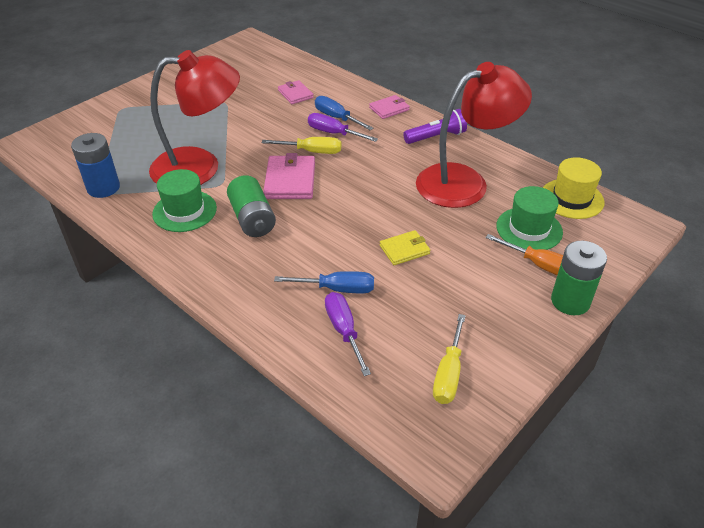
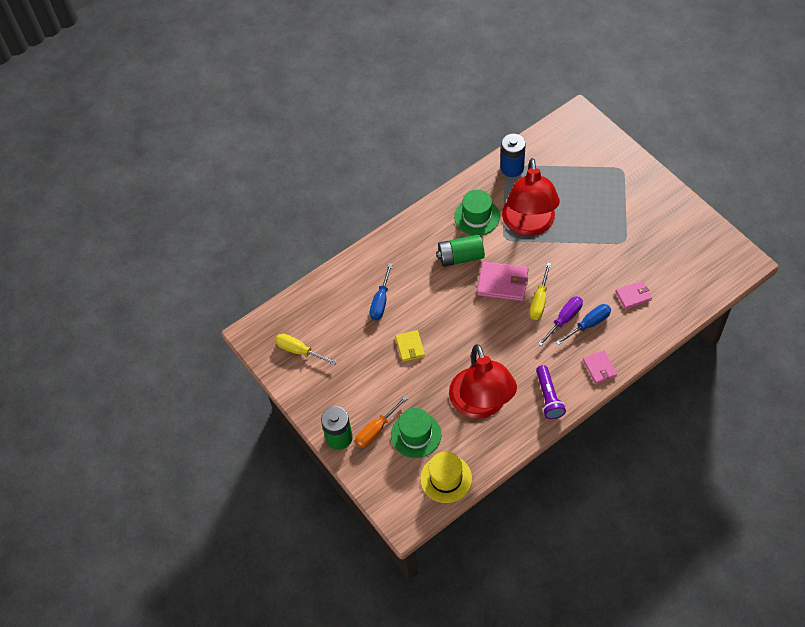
camera: 105 degrees right, 15 degrees up
(344, 331) = (344, 301): purple screwdriver -> none

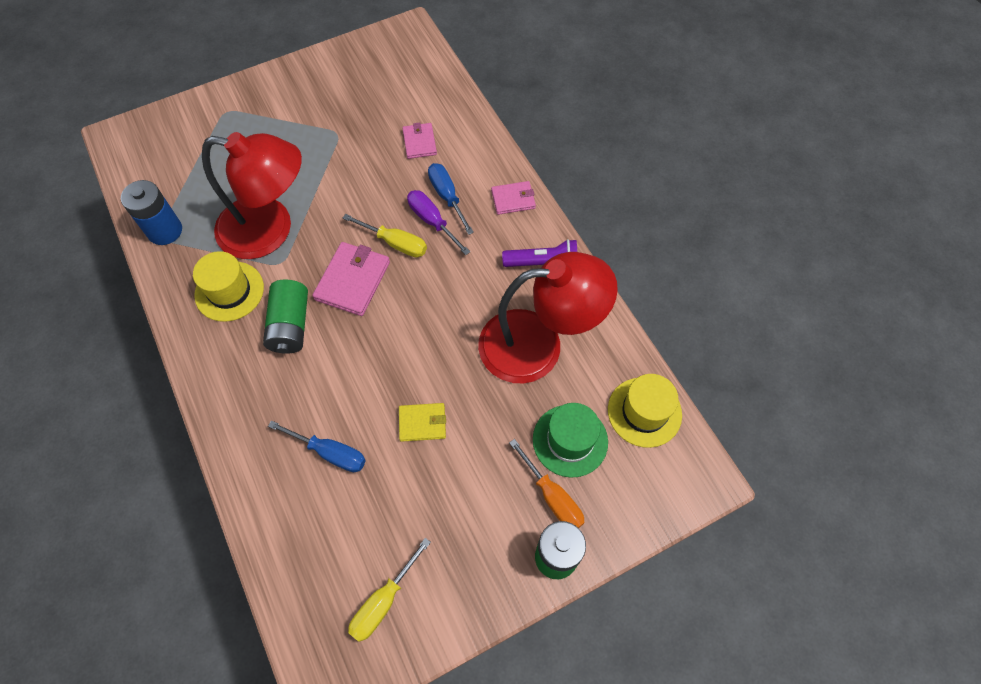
camera: 85 degrees left, 5 degrees up
(477, 217) = (229, 291): green hat -> yellow hat

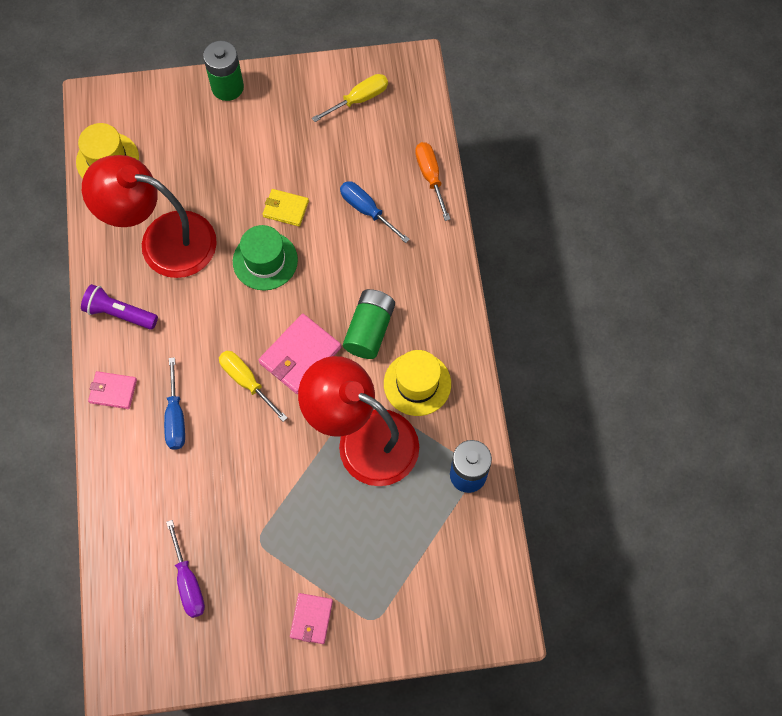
camera: 160 degrees left, 5 degrees up
(419, 142) = (176, 496): pink wallet -> pink wallet (311, 619)
(432, 221) = (202, 393): purple screwdriver -> purple screwdriver (188, 581)
(552, 496) = (210, 125): orange screwdriver -> orange screwdriver (430, 177)
(570, 440) = (176, 158): green hat -> green hat (265, 261)

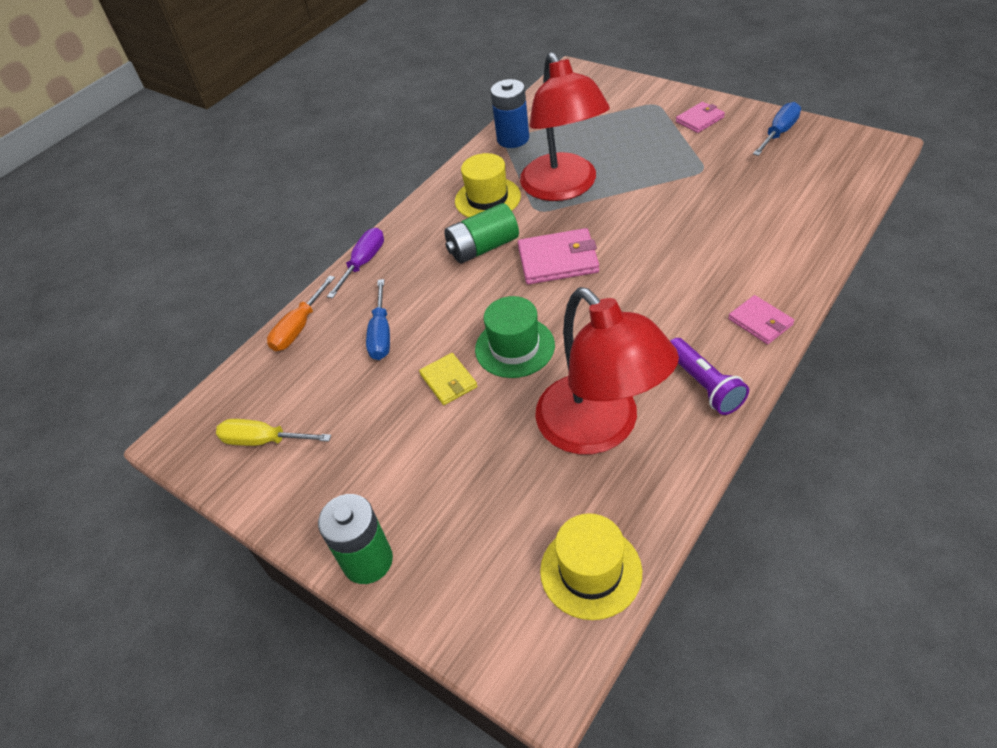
camera: 130 degrees left, 20 degrees down
(176, 417) = (710, 273): blue screwdriver -> blue screwdriver (779, 133)
(188, 581) = (782, 172): purple screwdriver -> purple screwdriver (363, 263)
(247, 382) = (622, 265): yellow screwdriver -> none

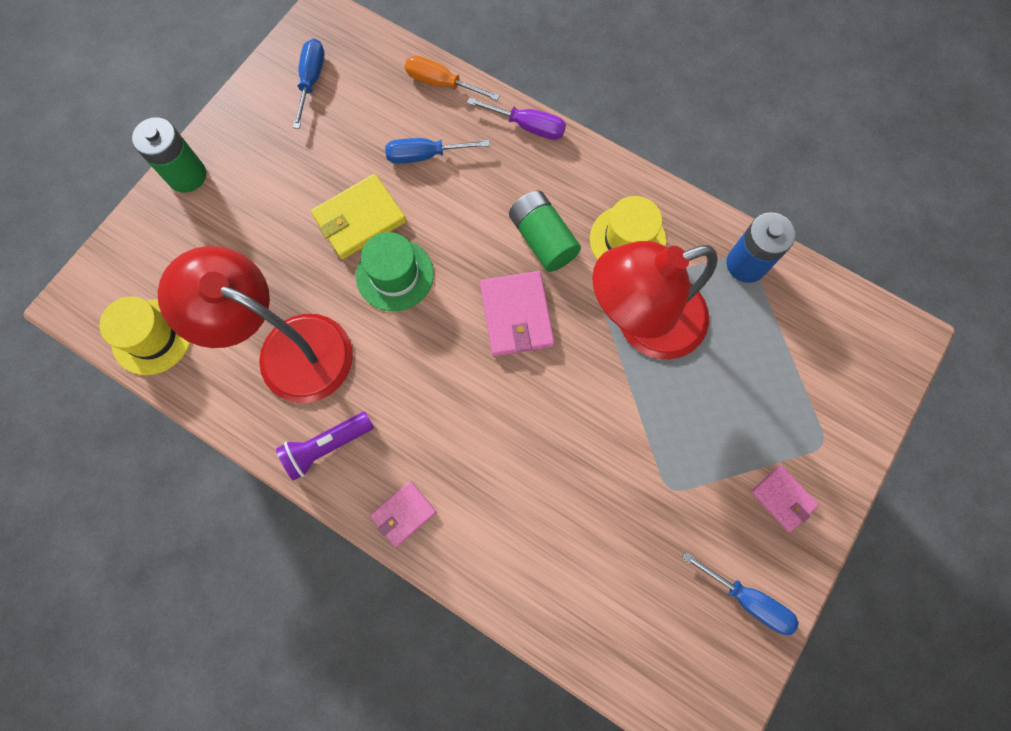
camera: 80 degrees right, 25 degrees up
(264, 441) = (311, 81): yellow screwdriver -> blue screwdriver
(448, 381) = (359, 219): yellow wallet -> yellow wallet, size x1.63
(600, 429) = (288, 349): red lamp -> red lamp turned 60 degrees clockwise

